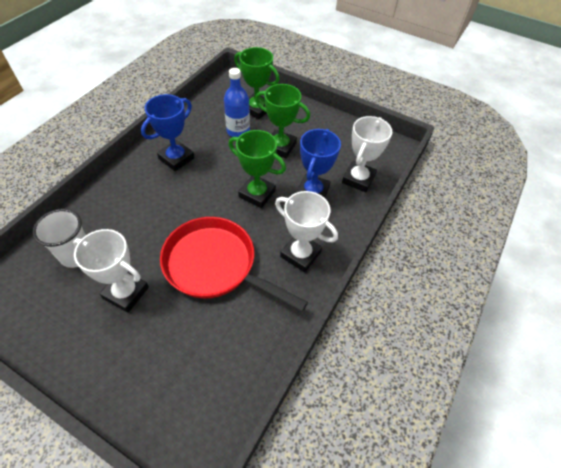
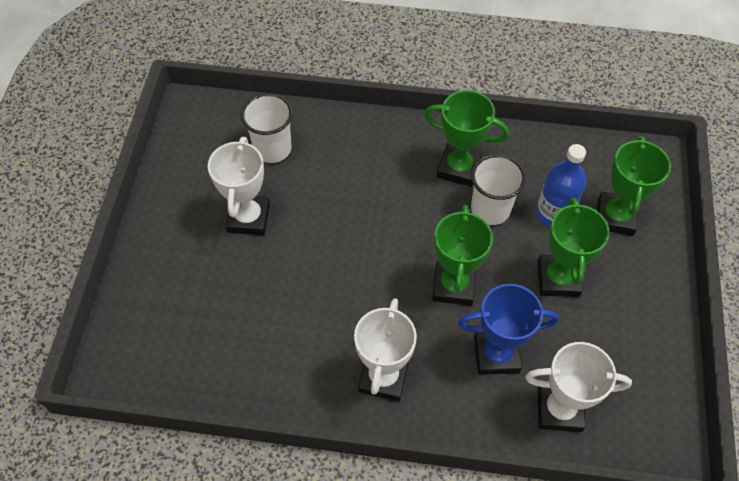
camera: 70 degrees right, 5 degrees up
(176, 158) = (458, 168): blue trophy -> green trophy
(215, 265) = (321, 288): red pan -> none
(216, 156) = (490, 209): none -> white cup

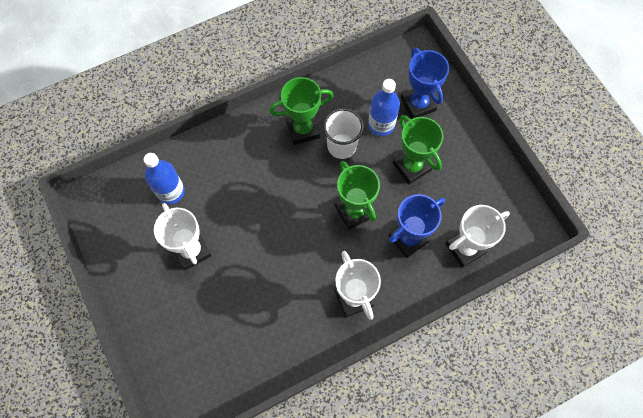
camera: 35 degrees left, 10 degrees up
(272, 149) = (171, 192): white cup -> blue bottle
(615, 217) = (418, 104): green trophy -> blue trophy

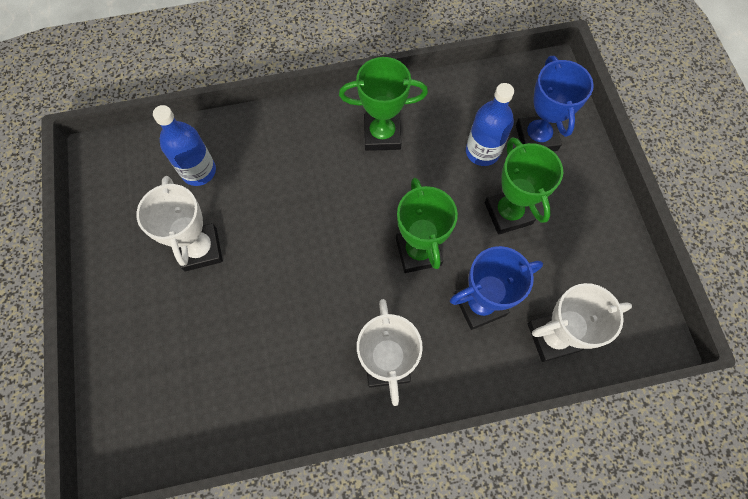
camera: 15 degrees right, 0 degrees up
(341, 146) = (425, 166): white cup -> none

